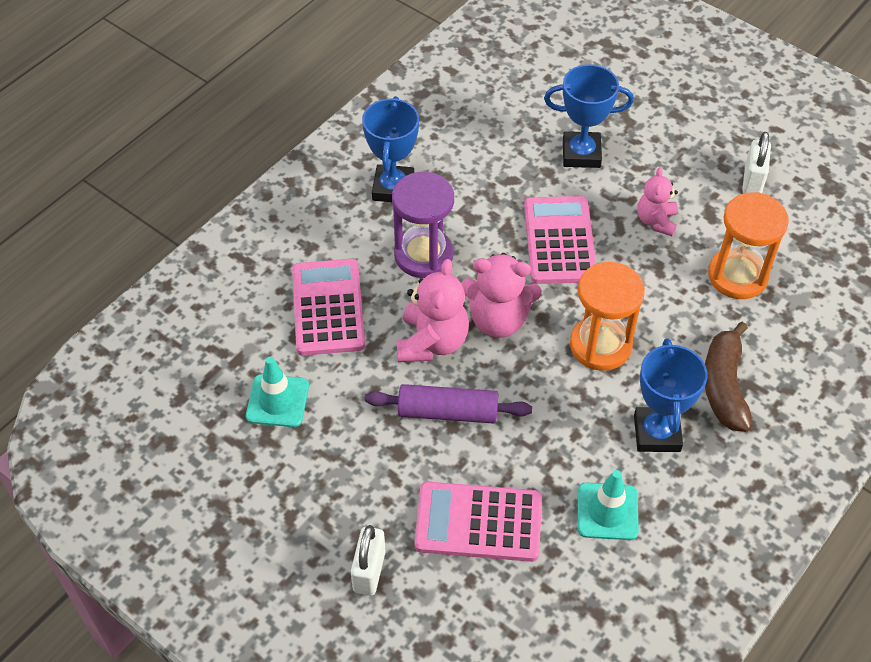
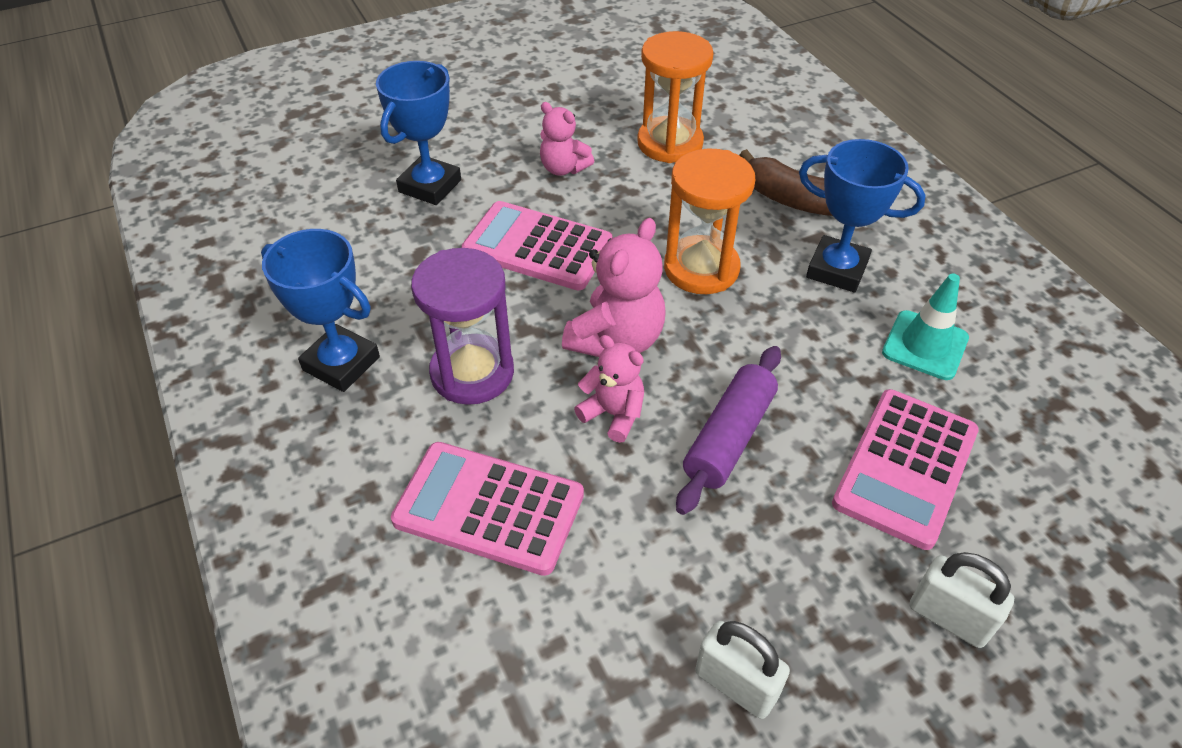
camera: 65 degrees left, 5 degrees down
(277, 401) = (617, 633): turquoise traffic cone -> none
(432, 342) = (613, 414): pink teddy bear -> pink teddy bear, size x0.63
(752, 181) = (561, 91): white padlock -> white padlock (736, 684)

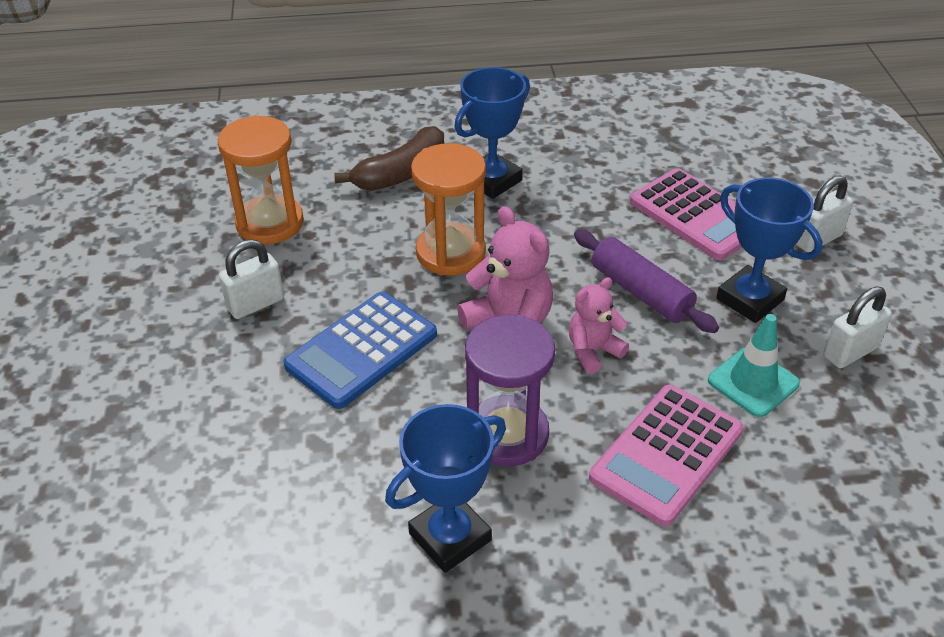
camera: 70 degrees left, 5 degrees down
(430, 186) = (211, 414): blue trophy -> blue trophy (750, 299)
(537, 247) = (361, 350): pink calculator -> blue calculator
(563, 168) = (256, 304): pink teddy bear -> white padlock
(925, 345) = (590, 167): turquoise traffic cone -> turquoise traffic cone (753, 382)

